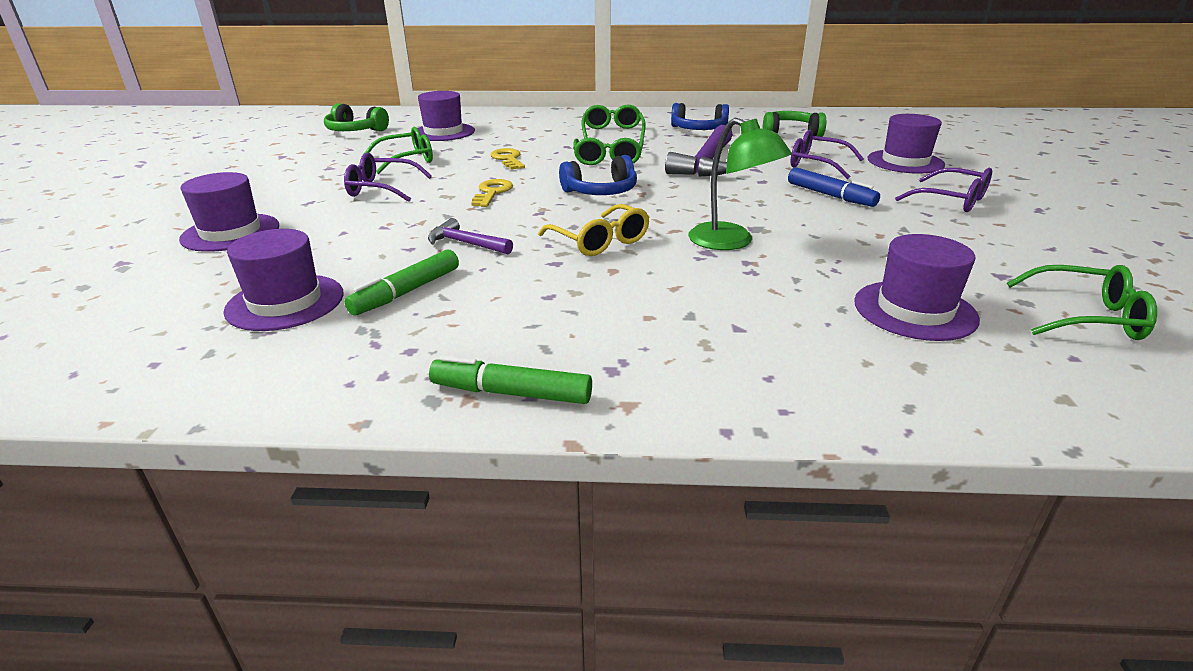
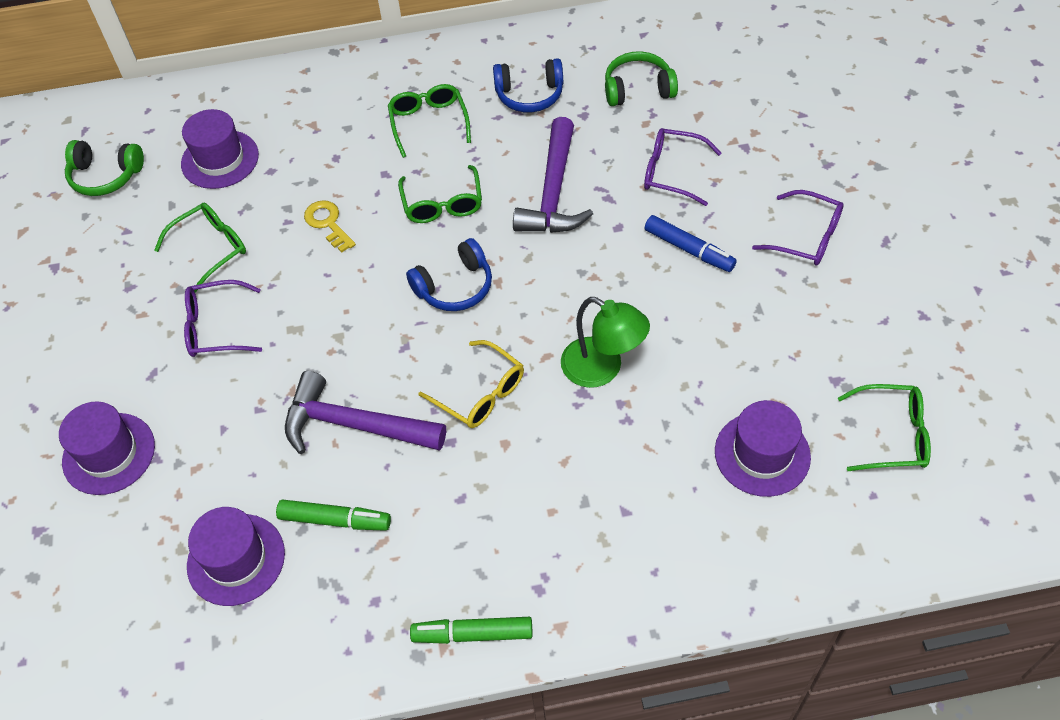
camera: 10 degrees left, 25 degrees up
(406, 292) = (335, 520): green marker -> green marker turned 105 degrees counterclockwise
(466, 243) = (354, 425): purple hammer -> purple hammer, size x1.85
(492, 192) = (340, 312): yellow key -> none
(905, 162) = (765, 147): purple hat -> none

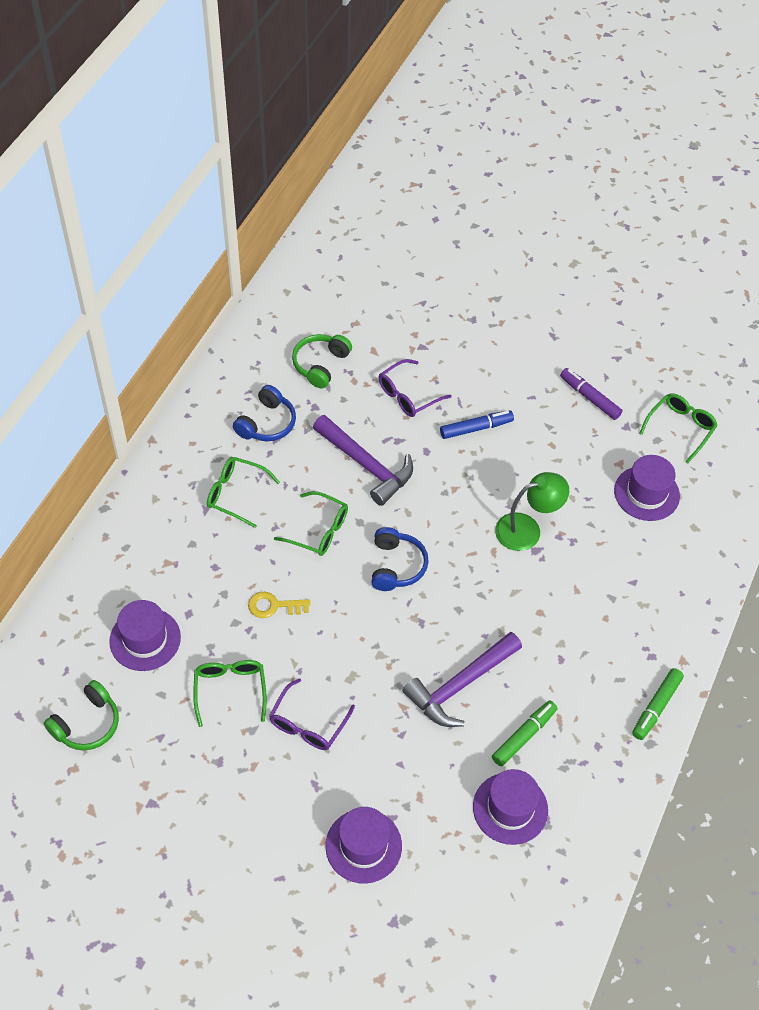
camera: 60 degrees left, 0 degrees up
(480, 393) = (492, 603): yellow glasses -> none
(805, 237) = (517, 368): purple glasses -> none
(838, 323) = (589, 398): none -> purple marker

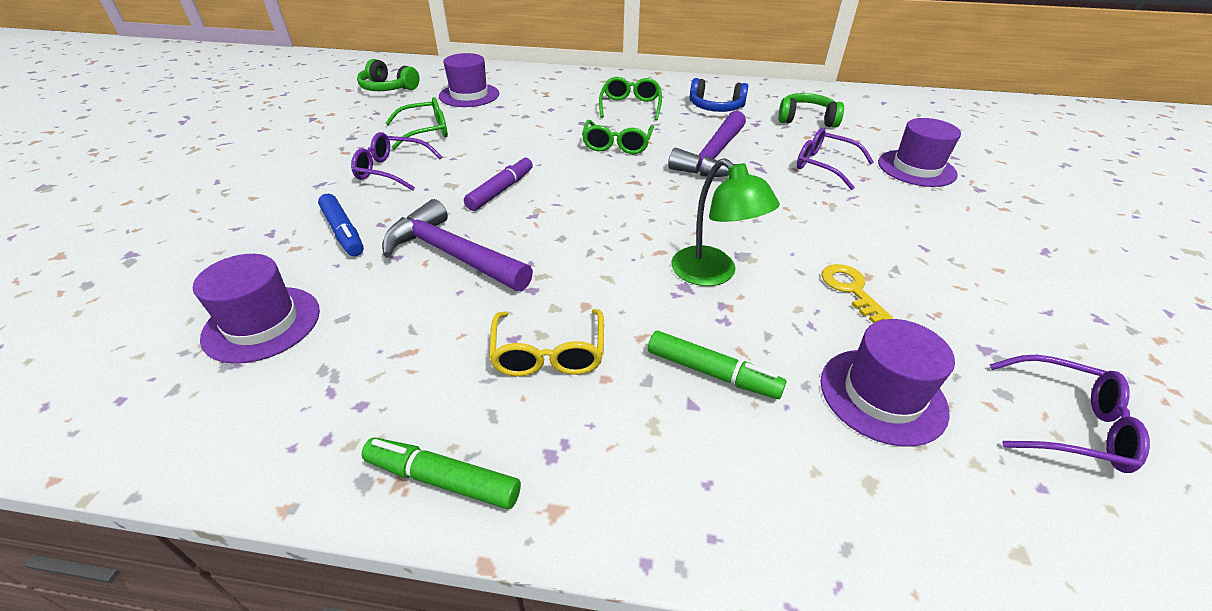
camera: 75 degrees right, 15 degrees down
(274, 606) = (521, 137): yellow key -> yellow key (851, 289)
(363, 846) = (238, 221): purple hat -> purple hat (916, 168)
(396, 566) = (600, 190): blue headphones -> none
(476, 428) = (828, 213): blue marker -> blue marker (343, 232)
(524, 736) = (379, 319): green marker -> green marker (712, 373)
(578, 642) = (548, 353): none -> yellow glasses
(589, 398) = (989, 300): purple marker -> purple marker (501, 190)
(680, 428) = (1066, 424): green glasses -> purple glasses

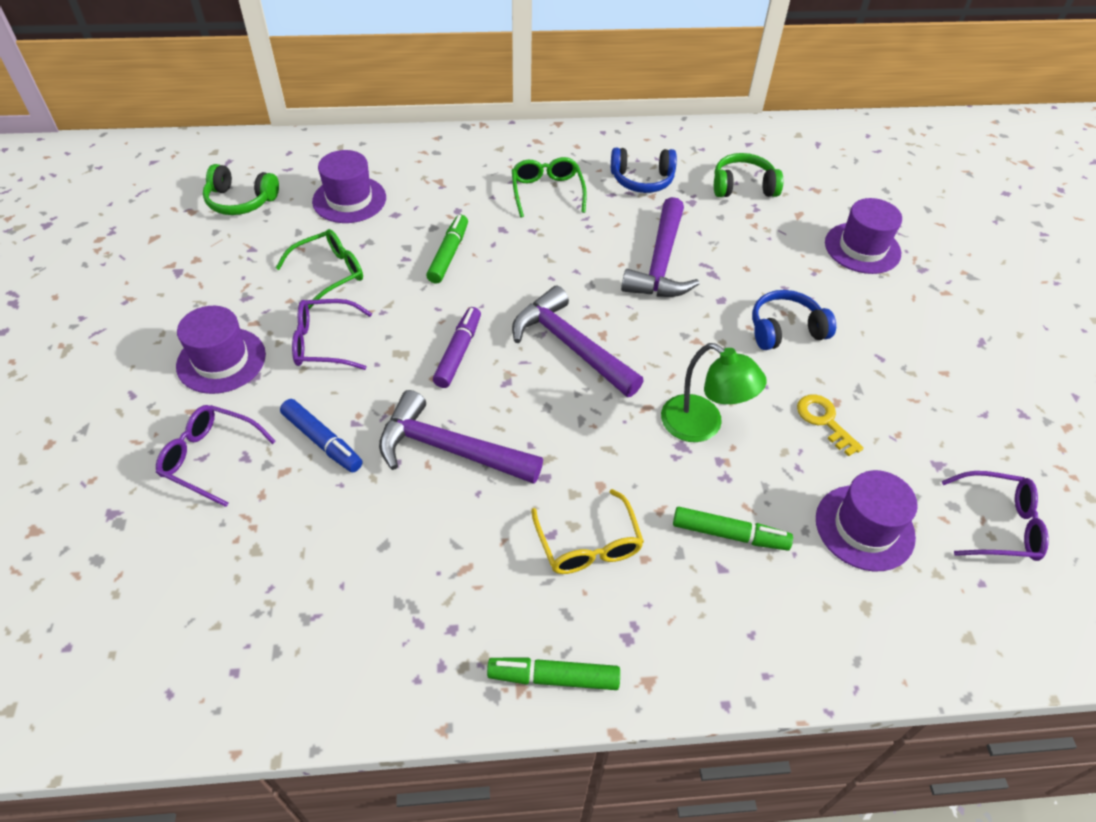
camera: 15 degrees left, 10 degrees up
(262, 324) = (311, 567): purple hat -> purple hat (221, 360)
(528, 132) = (448, 254): none -> green marker
(605, 199) = (571, 346): none -> purple hammer
(617, 144) = (554, 260): green glasses -> none
(823, 214) = (785, 330): none -> blue headphones
(825, 166) = (775, 259): purple glasses -> purple glasses (211, 458)

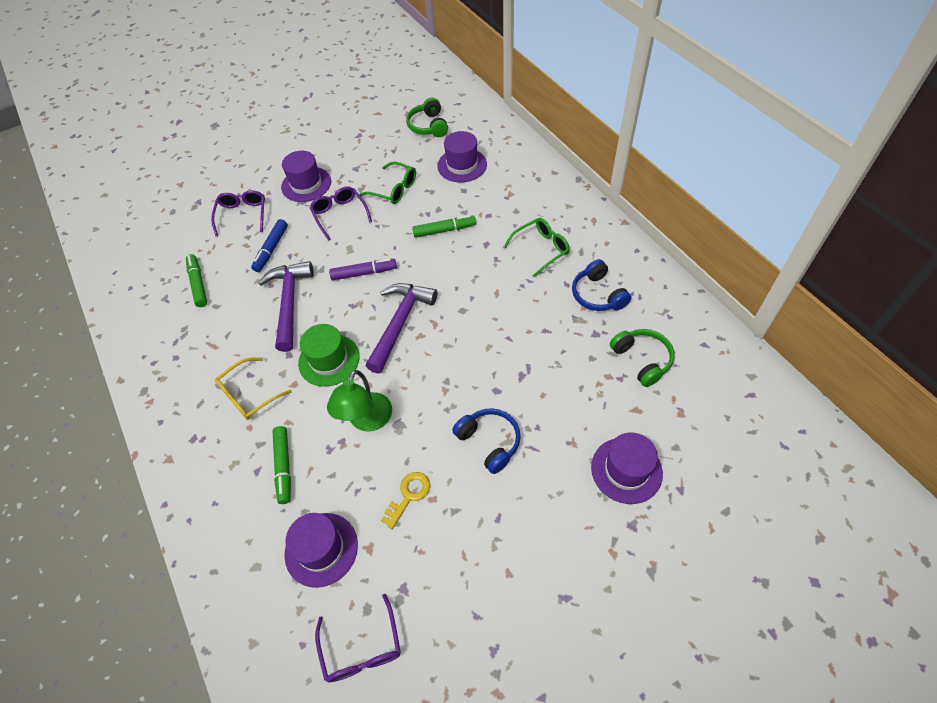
camera: 70 degrees right, 5 degrees up
(553, 677) = (159, 413): green marker -> green marker (198, 284)
(583, 435) = (329, 360): none -> green hat
(660, 263) = (511, 340): purple hammer -> none

